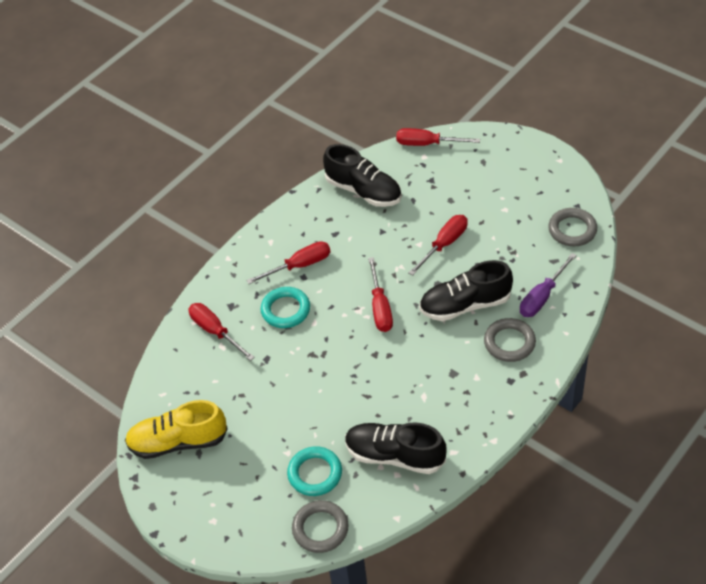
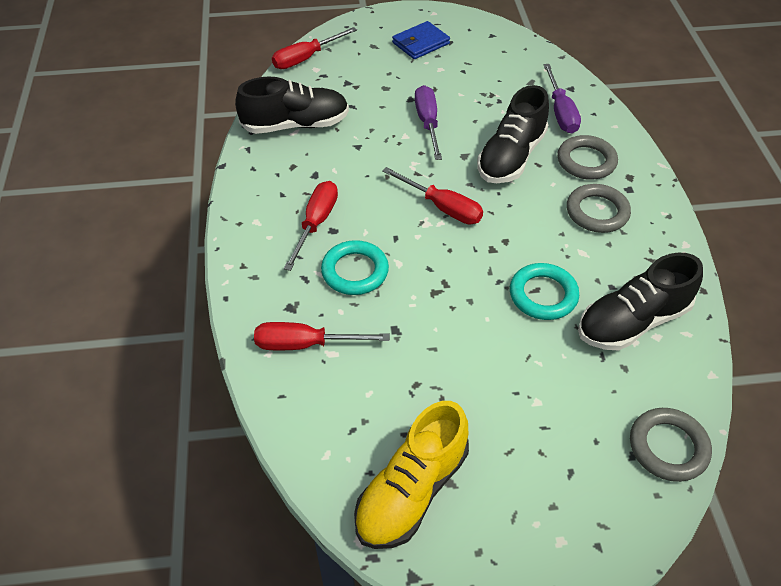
camera: 50 degrees left, 0 degrees up
(315, 473) = (590, 399): turquoise ring -> turquoise ring (543, 295)
(444, 244) = (427, 123): red screwdriver -> purple screwdriver
(517, 180) = (420, 43): none -> blue wallet
(572, 230) = (513, 53): grey ring -> grey ring (597, 212)

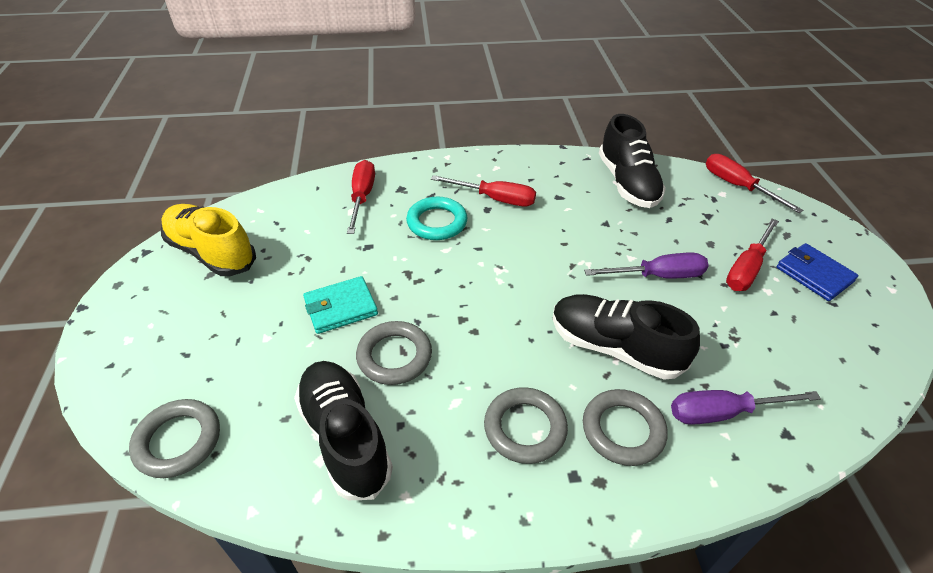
camera: 90 degrees right, 5 degrees down
(442, 207) = (522, 282): red screwdriver -> red screwdriver (747, 268)
(489, 343) = (341, 307): none -> turquoise wallet
(543, 295) = (394, 356): turquoise ring -> grey ring

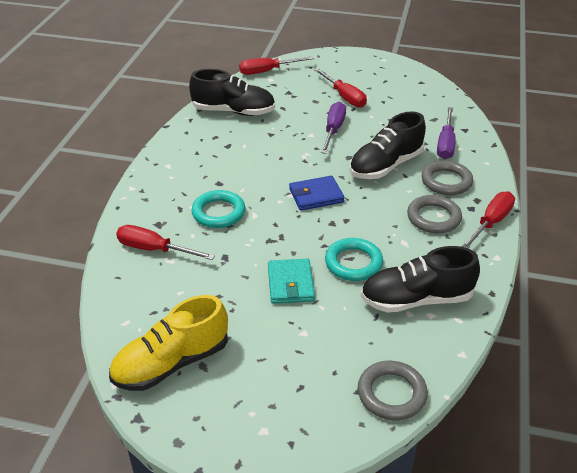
camera: 70 degrees left, 5 degrees down
(394, 356) = (353, 263): grey ring -> turquoise ring
(495, 199) = (209, 176): red screwdriver -> red screwdriver (490, 223)
(814, 274) = (360, 77): blue wallet -> blue wallet (316, 196)

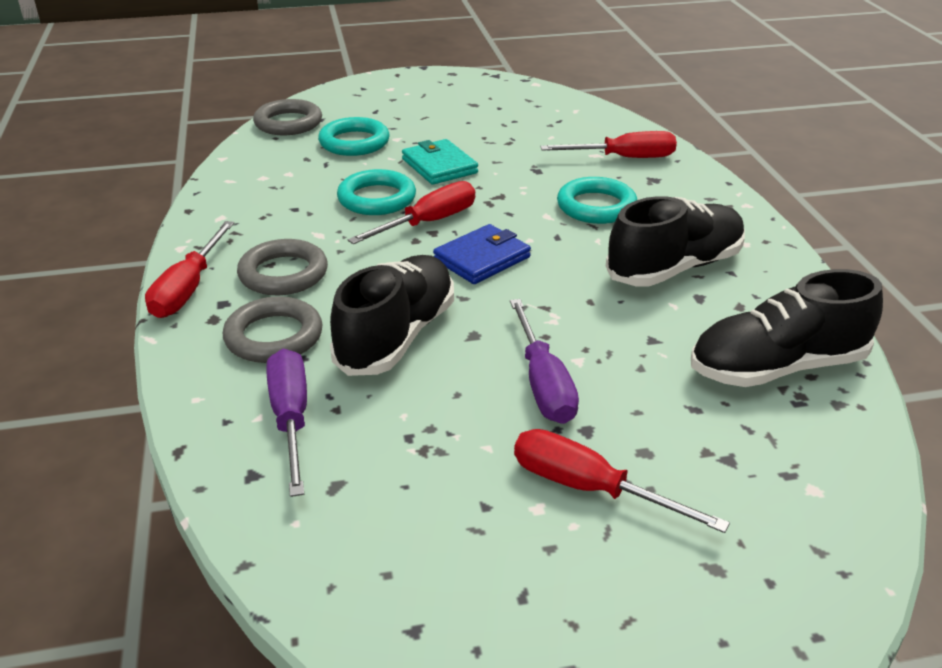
camera: 155 degrees right, 5 degrees down
(171, 363) = (502, 100): yellow shoe -> none
(267, 71) = (854, 517): red screwdriver -> red screwdriver (428, 223)
(342, 338) = (354, 142): none -> turquoise ring
(416, 299) = (284, 185): black shoe -> black shoe (674, 268)

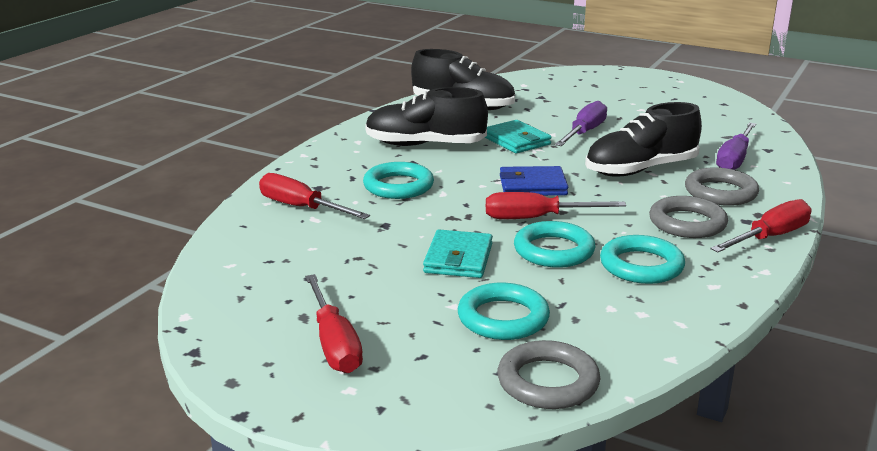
camera: 140 degrees left, 10 degrees down
(292, 212) = (641, 266): none -> turquoise ring
(590, 489) = (612, 106): red screwdriver -> red screwdriver (334, 343)
(598, 323) = (516, 140): none -> turquoise wallet

